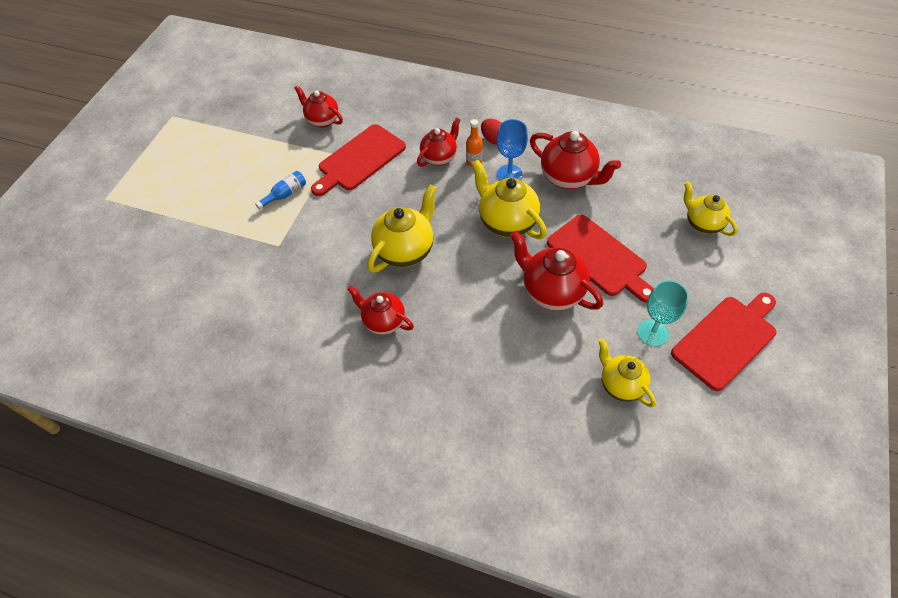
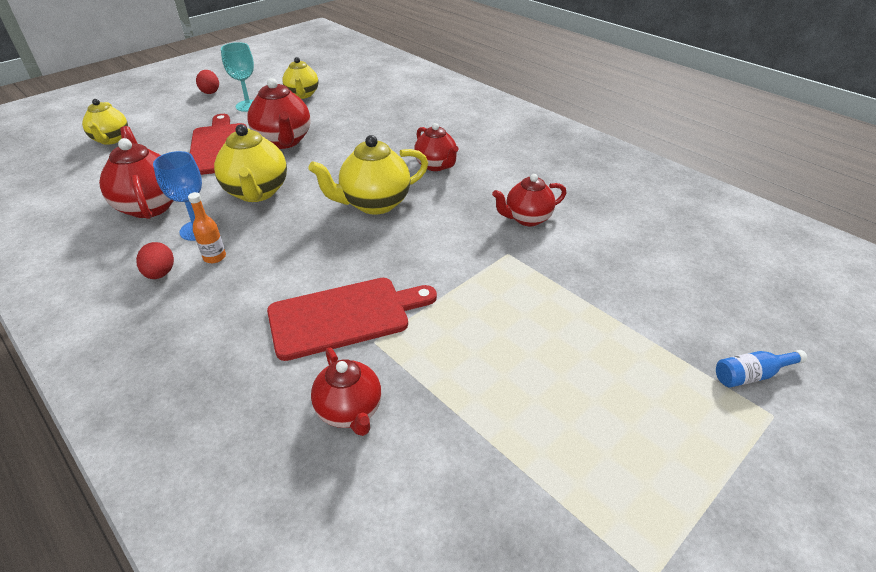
camera: 155 degrees left, 15 degrees down
(285, 194) = (473, 308): blue bottle -> blue bottle (751, 375)
(439, 157) = (245, 278): red teapot -> red teapot (527, 219)
(726, 339) = (210, 92): red cutting board -> red egg

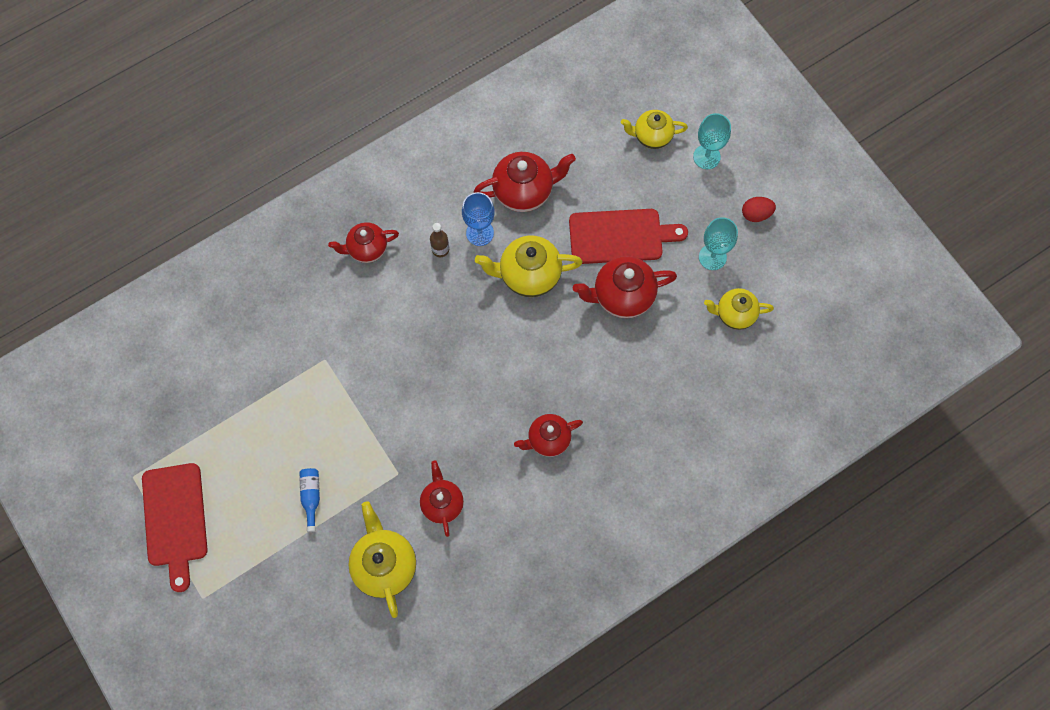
camera: 100 degrees right, 30 degrees up
(145, 114) = (706, 157): none -> turquoise goblet
(160, 273) = (428, 214): red egg -> none
(214, 257) = (440, 249): orange bottle -> brown bottle
(344, 316) = (353, 341): red cutting board -> red cutting board (175, 519)
(350, 411) = (270, 340): red teapot -> red teapot (367, 249)
(374, 204) = (491, 374): yellow teapot -> yellow teapot (384, 565)
(751, 375) = (235, 603): blue bottle -> blue bottle (311, 497)

